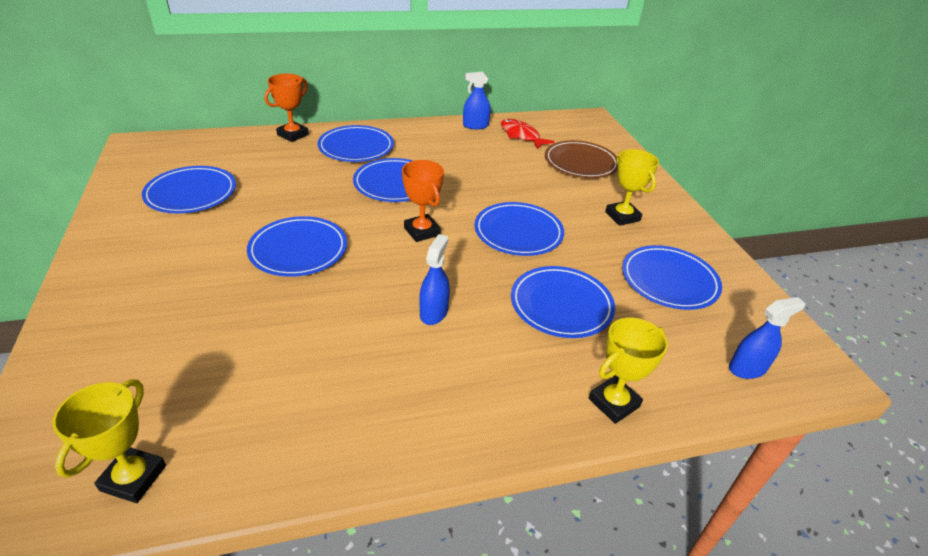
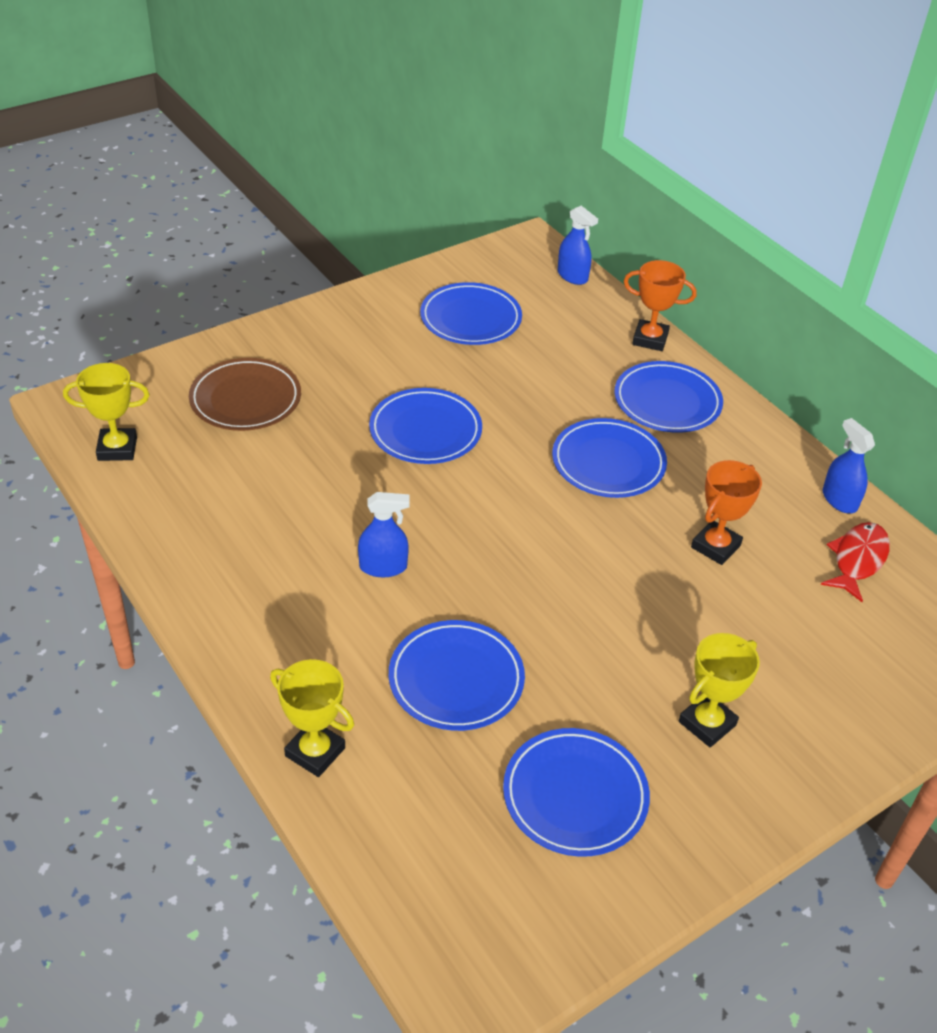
camera: 70 degrees right, 5 degrees up
(422, 231) = (523, 517): orange trophy -> orange trophy (715, 546)
(518, 232) = (582, 609): blue plate -> none
(580, 163) = (831, 650): brown plate -> brown plate (245, 399)
(747, 368) = (433, 894): blue spray bottle -> blue spray bottle (572, 276)

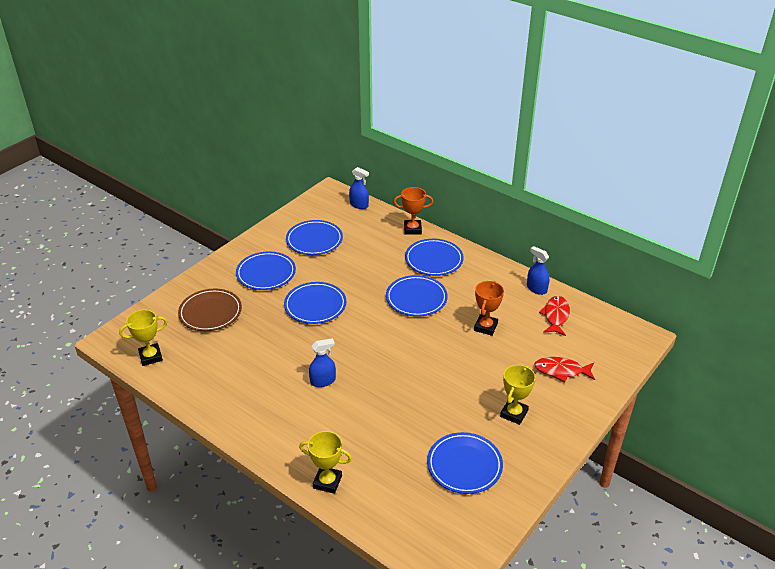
camera: 15 degrees left, 5 degrees down
(456, 679) = (383, 426): blue plate -> blue plate (266, 273)
(830, 667) = (561, 371): none -> red fish

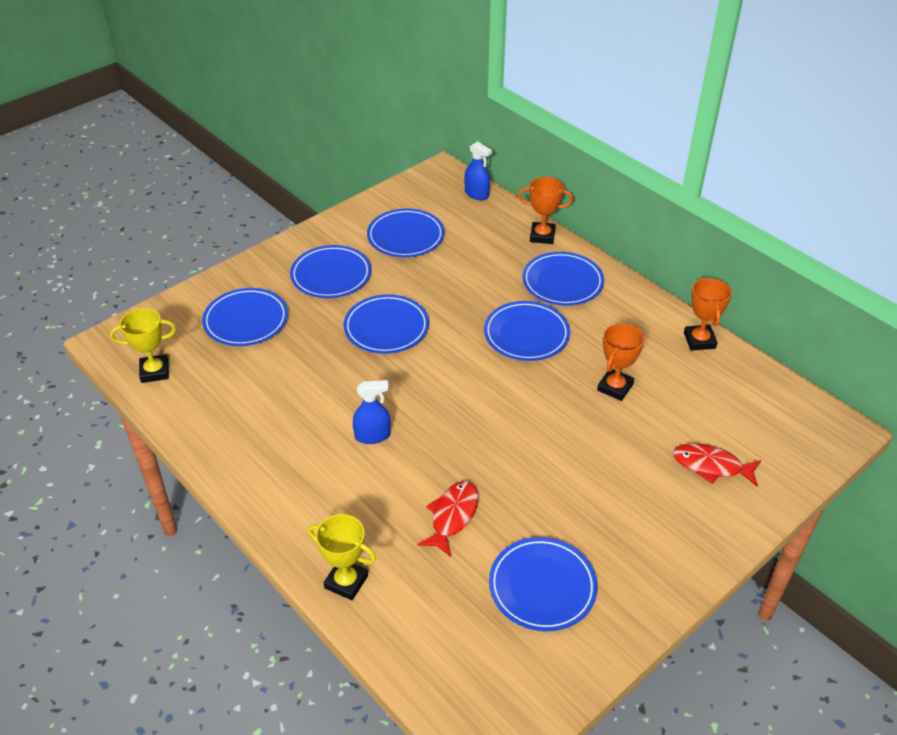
camera: 10 degrees right, 5 degrees up
(210, 312) = (246, 320): brown plate -> blue plate
(514, 413) = (629, 520): yellow trophy -> none
(536, 288) = (699, 340): blue spray bottle -> orange trophy
(555, 316) = (719, 384): red fish -> red fish (452, 516)

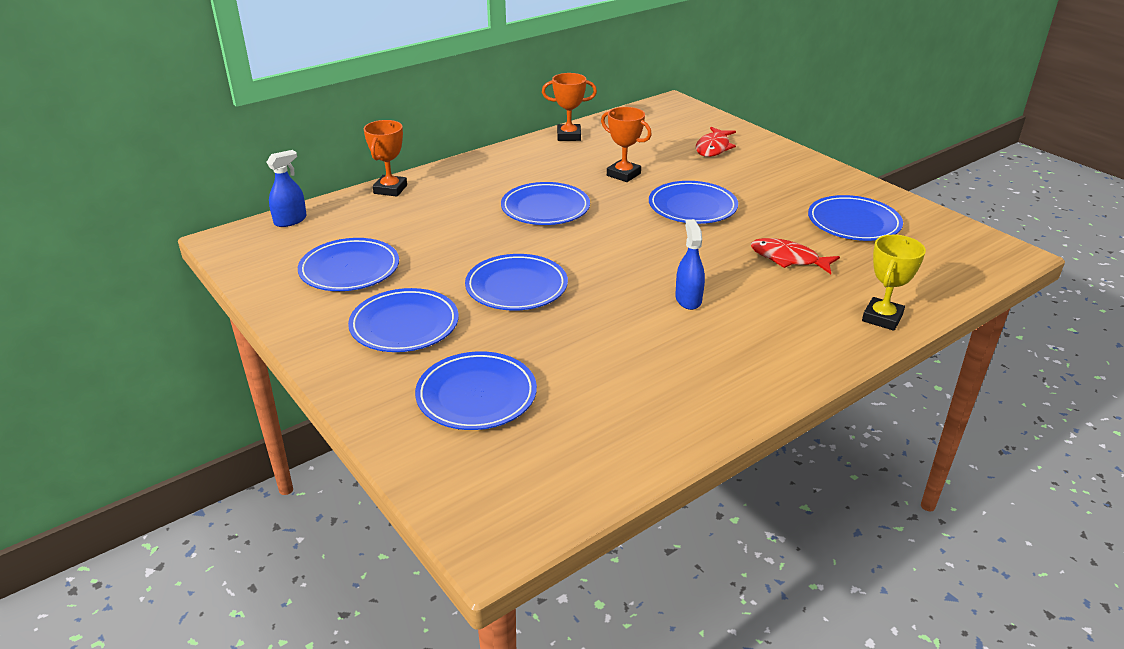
camera: 85 degrees left, 10 degrees down
(154, 371) = (568, 480): yellow trophy -> none
(562, 282) = (471, 185): blue plate -> blue plate (692, 207)

